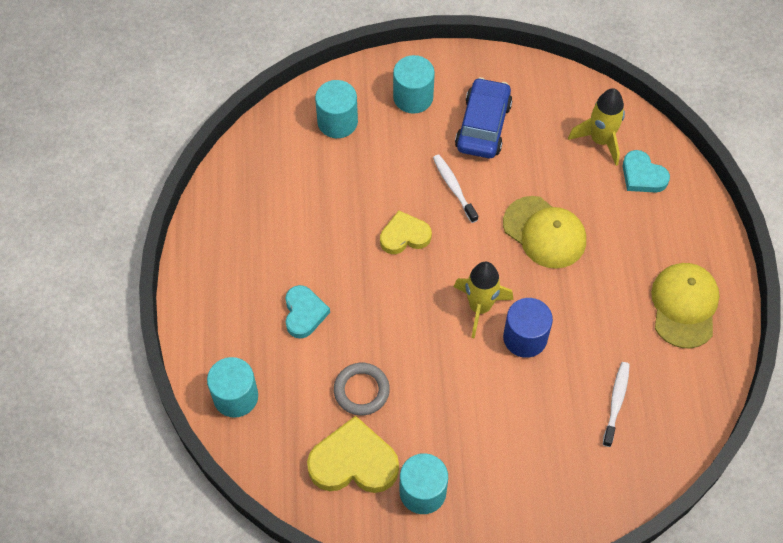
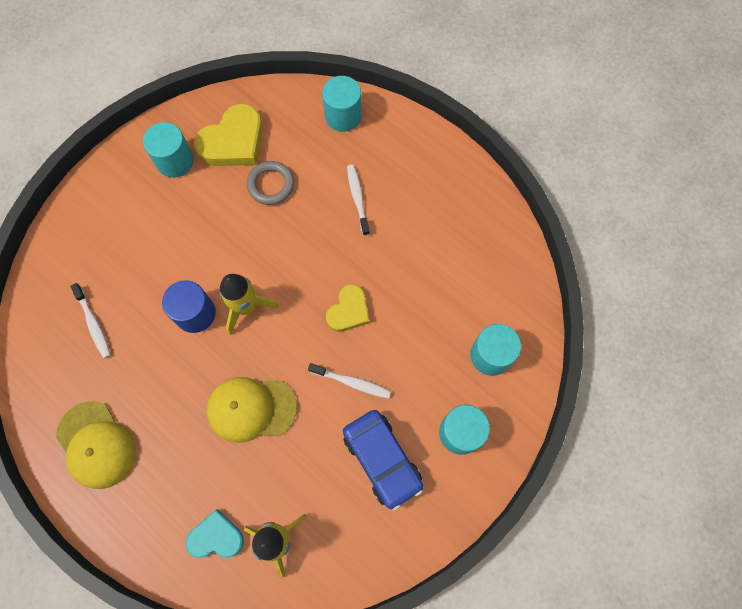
camera: 135 degrees right, 10 degrees up
(304, 313) = (357, 198): turquoise heart -> white toothbrush

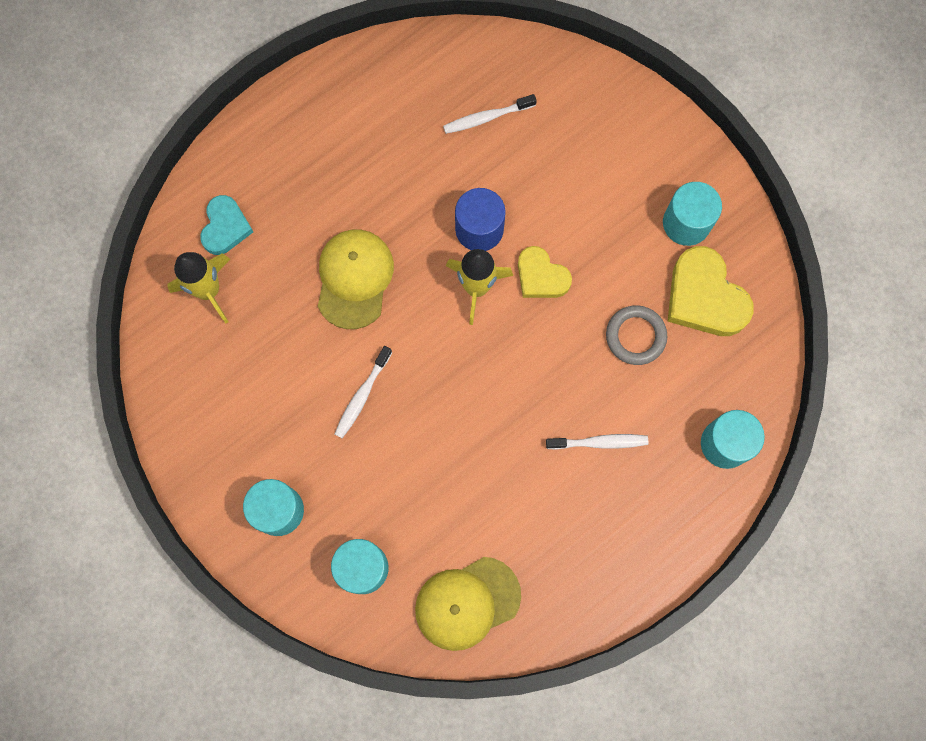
camera: 100 degrees right, 5 degrees up
(96, 445) = (348, 114): yellow cap -> yellow cap (467, 603)
(348, 311) = (450, 406): yellow heart -> yellow heart (541, 276)
(382, 460) = (267, 415): blue car -> none

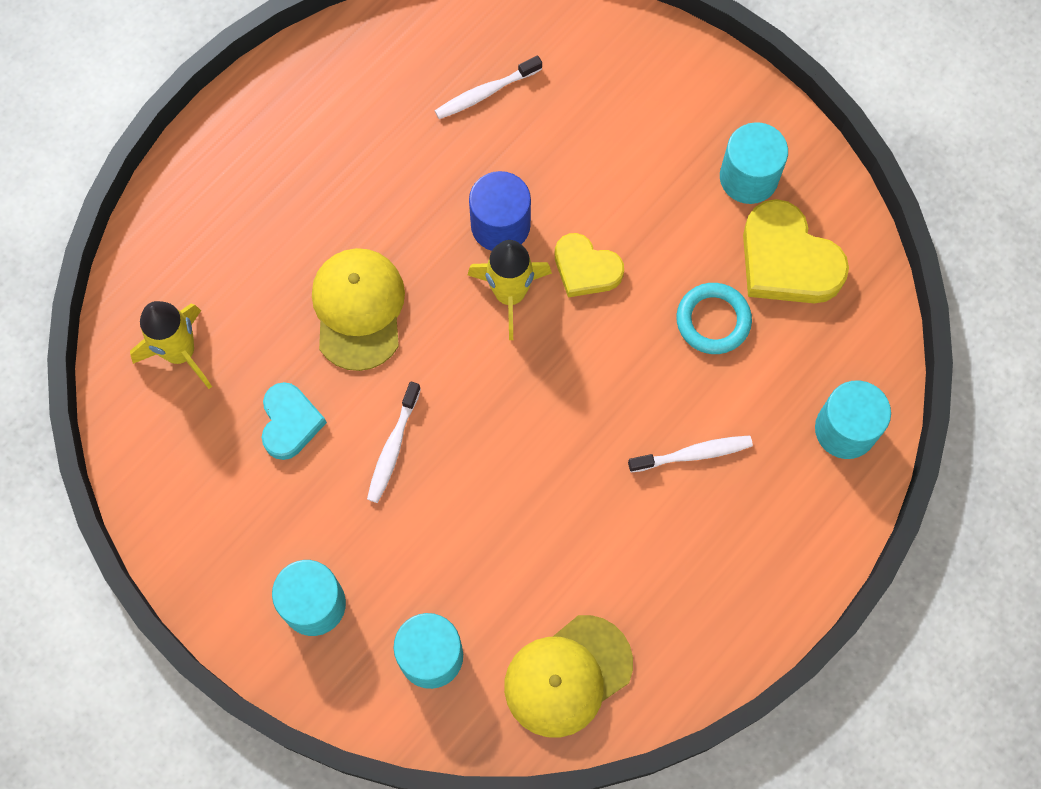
camera: 10 degrees left, 5 degrees down
(225, 227) = (188, 274): turquoise heart -> turquoise heart (290, 423)
(635, 336) = (713, 320): grey ring -> turquoise ring

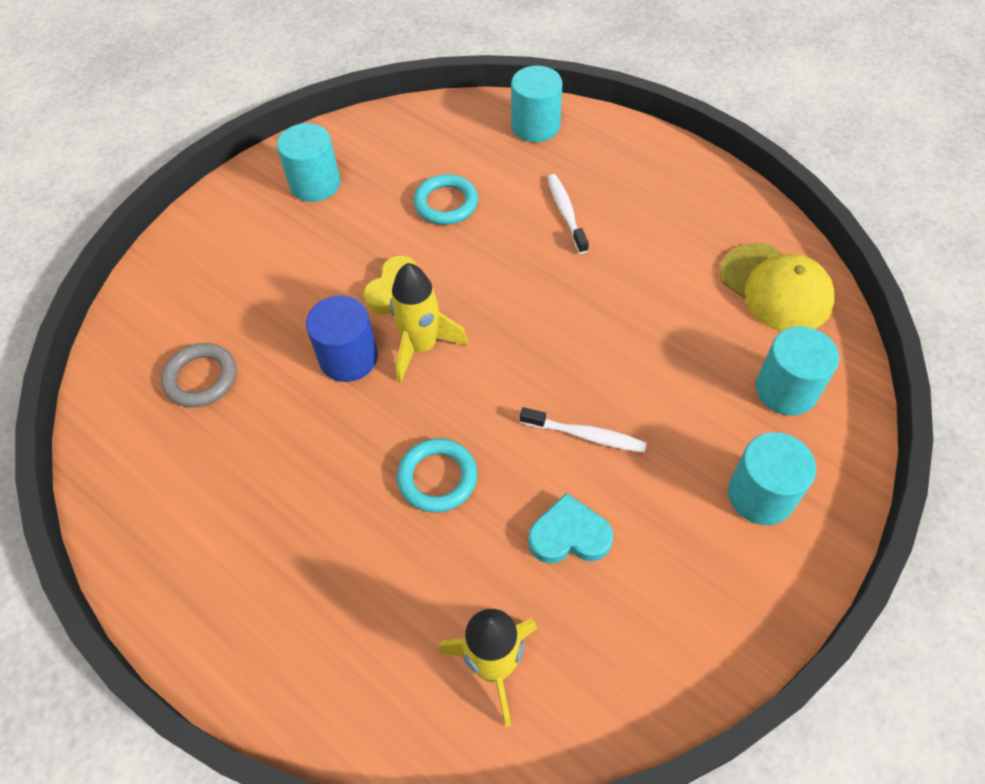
camera: 90 degrees left, 15 degrees down
(358, 309) = (437, 478): yellow cap -> turquoise ring
(485, 93) = (201, 378): white toothbrush -> grey ring
(787, 260) = (392, 160): yellow heart -> none

